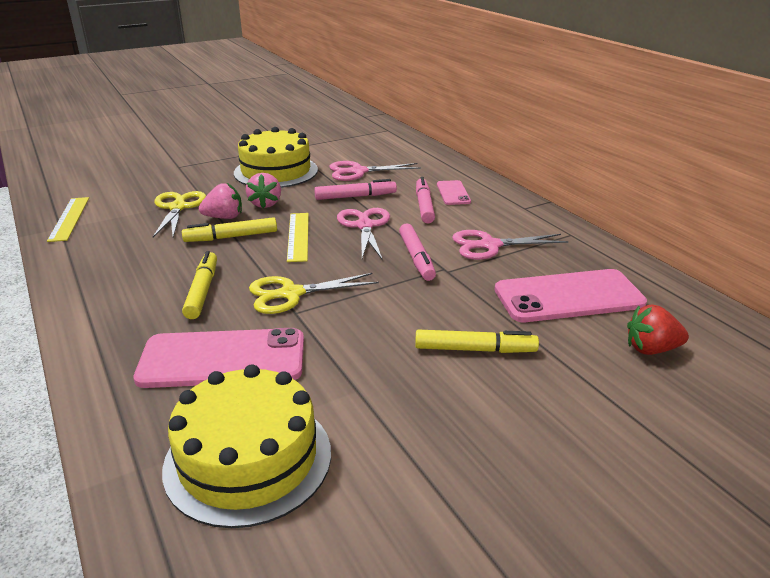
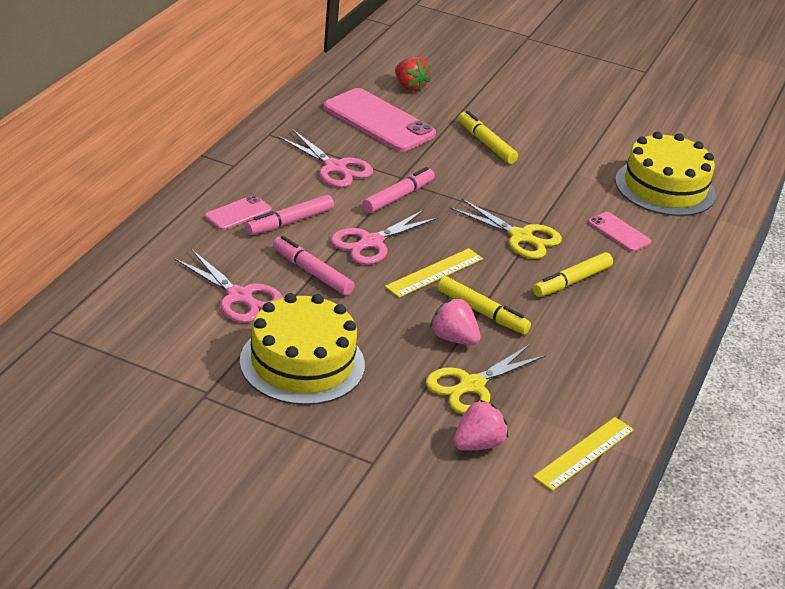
camera: 130 degrees left, 5 degrees up
(223, 359) = (619, 232): pink phone -> pink phone, size x0.51
(265, 204) = (394, 326): pink strawberry -> pink strawberry (477, 444)

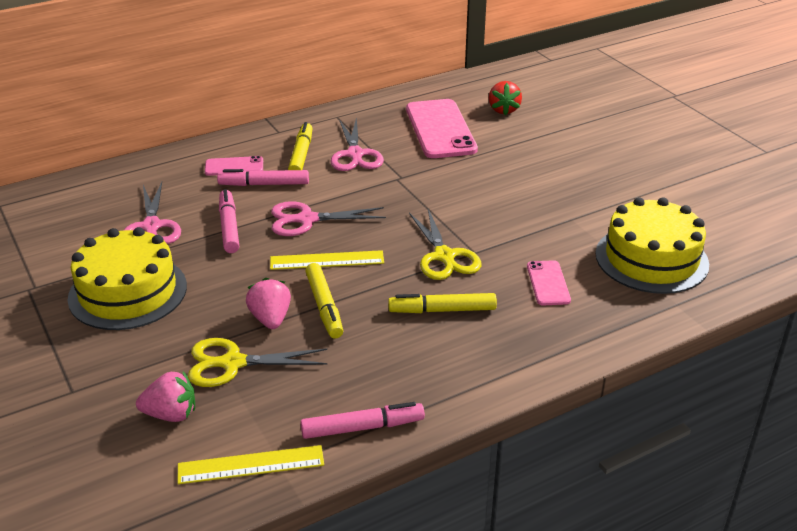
camera: 40 degrees right, 0 degrees up
(398, 197) = (378, 191): pink marker -> pink marker (362, 427)
(486, 143) = (515, 171): yellow marker -> yellow marker (301, 155)

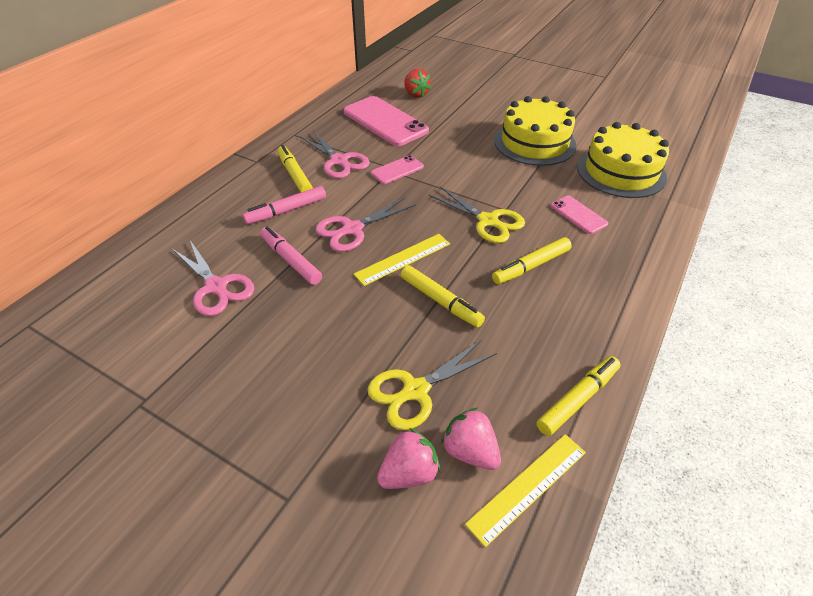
camera: 30 degrees left, 10 degrees up
(128, 292) = (251, 362): yellow cake -> yellow cake (534, 143)
(234, 166) = (245, 204): pink phone -> pink phone (397, 170)
(270, 319) = (407, 332): pink strawberry -> pink strawberry (470, 451)
(362, 427) = (577, 399): pink marker -> yellow marker

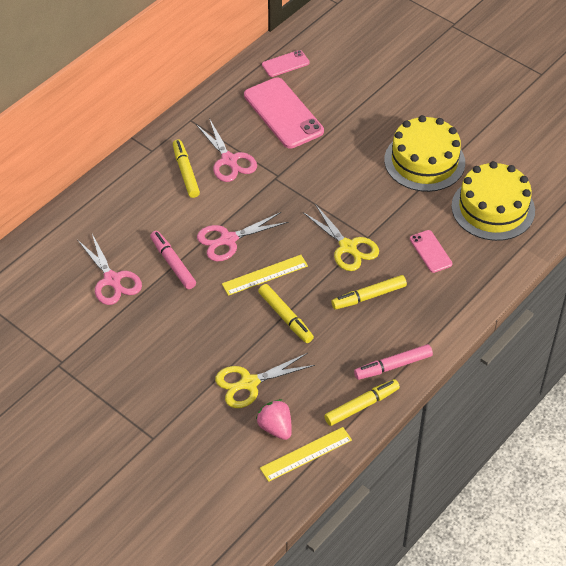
camera: 10 degrees right, 5 degrees up
(286, 211) = (174, 212): pink marker -> pink marker (393, 366)
(397, 170) = (281, 178): pink phone -> pink phone (285, 64)
(409, 473) = (232, 434): pink strawberry -> none
(415, 94) = (324, 77): red strawberry -> none

